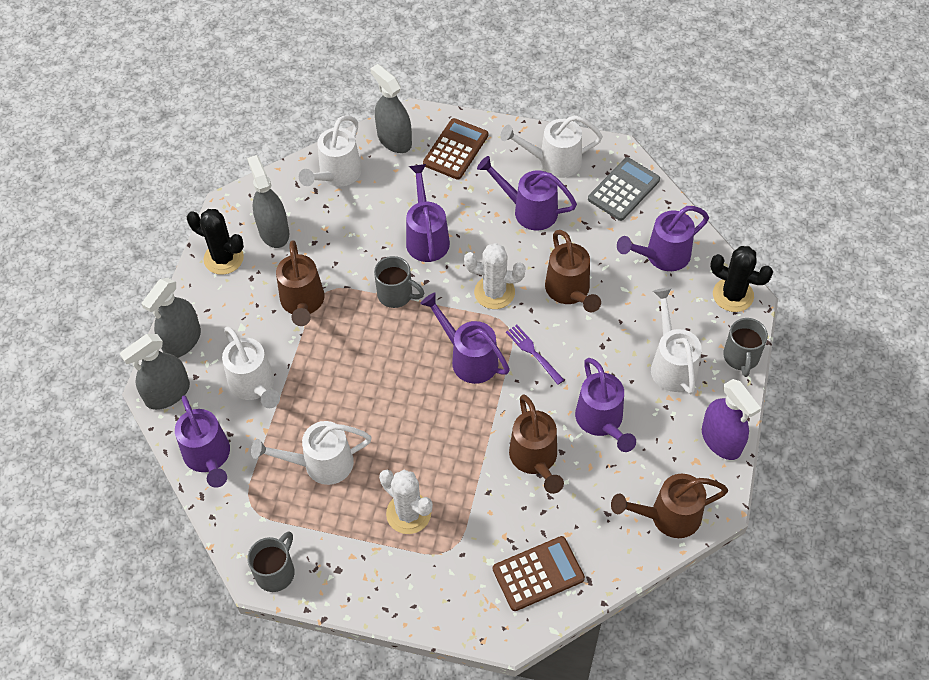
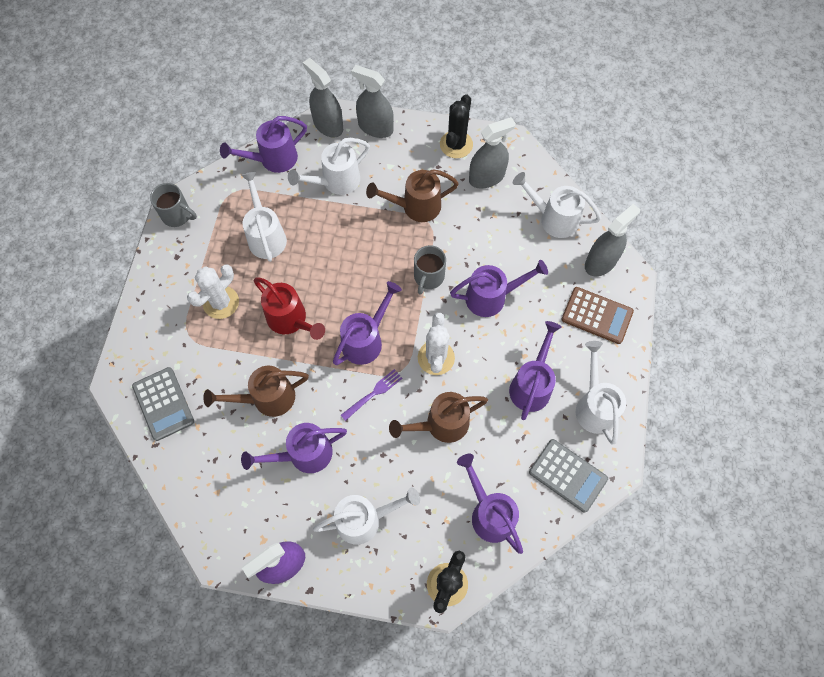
camera: 85 degrees right, 10 degrees up
(438, 435) = (291, 320): none -> red watering can
(538, 574) = (163, 404): brown calculator -> grey calculator
(668, 516) = (209, 512): brown watering can -> none
(741, 357) = (374, 589): grey mug -> none

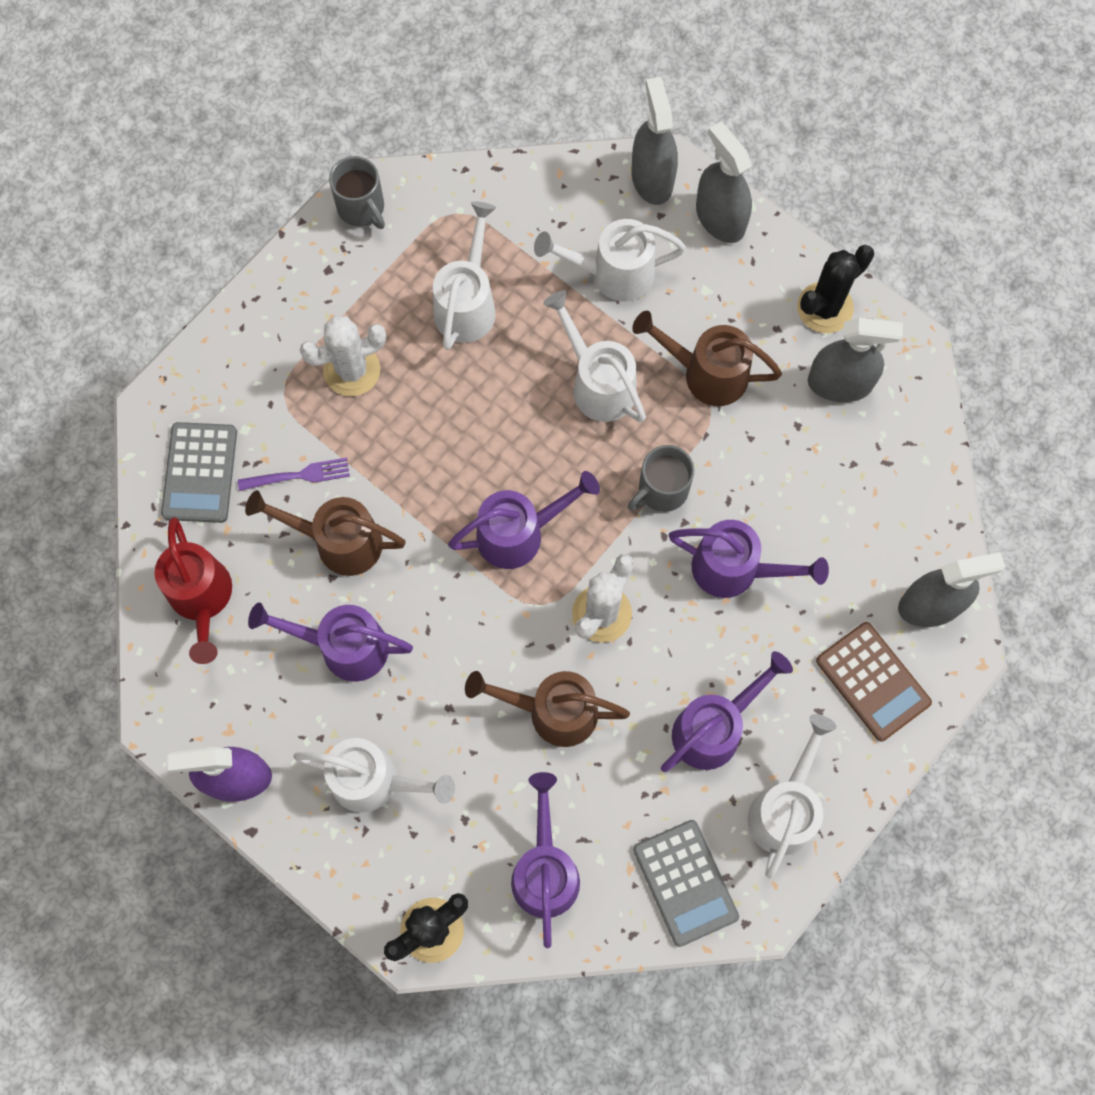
camera: 30 degrees right, 5 degrees up
(273, 159) = (541, 192): purple watering can -> none
(291, 320) = (432, 448): red watering can -> red watering can (202, 599)
(373, 393) = (486, 615): purple fork -> purple fork (299, 475)
(553, 218) = (901, 500): white watering can -> white watering can (598, 383)

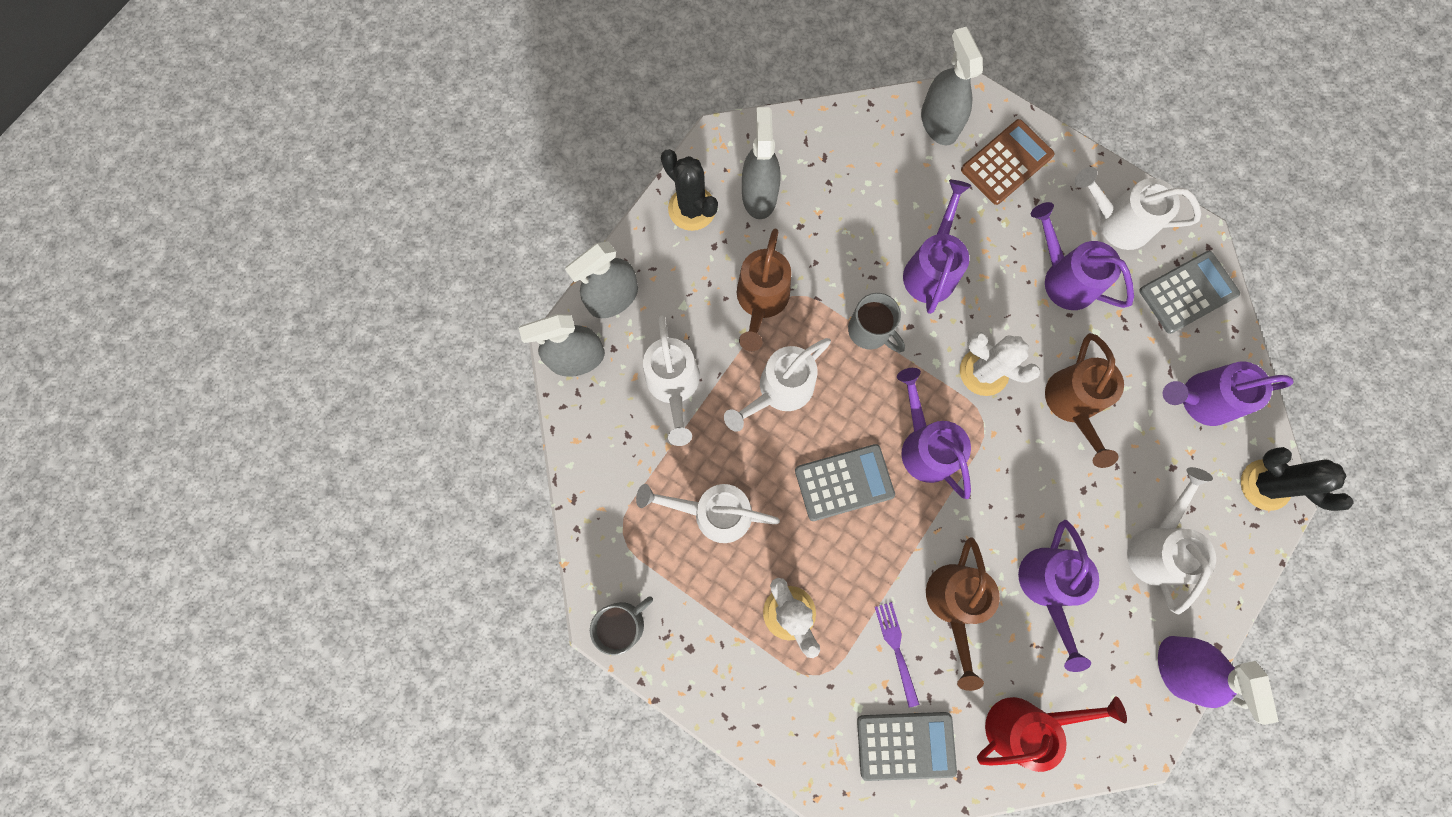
camera: 95 degrees left, 5 degrees up
(486, 441) = (844, 482): none -> grey calculator

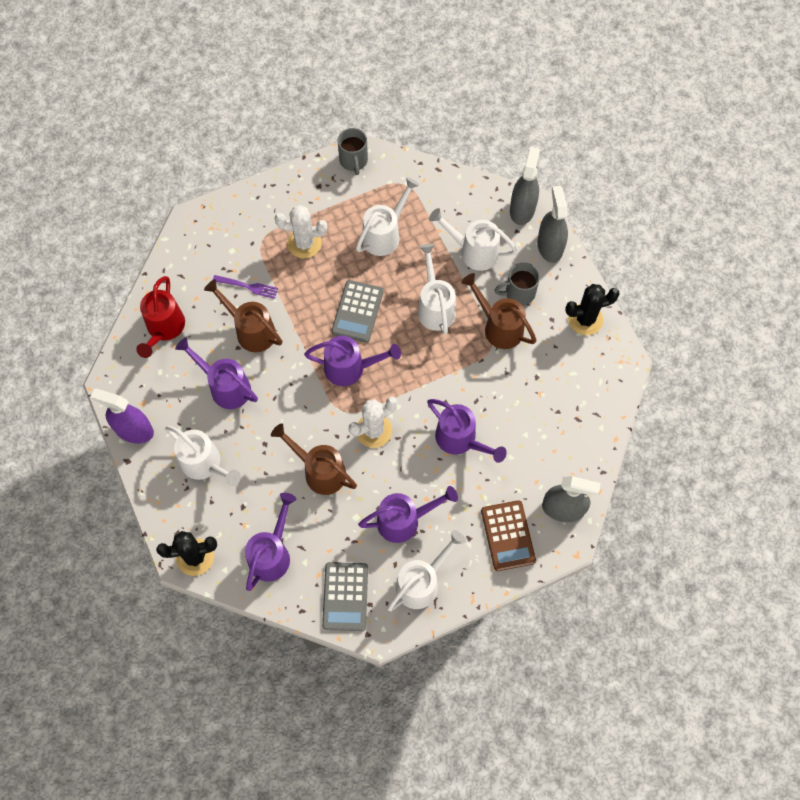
camera: 120 degrees right, 10 degrees down
(759, 195) = (572, 364): grey spray bottle -> none
(870, 331) = (441, 379): grey mug -> grey mug (519, 293)
(905, 745) = (196, 263): grey calculator -> none

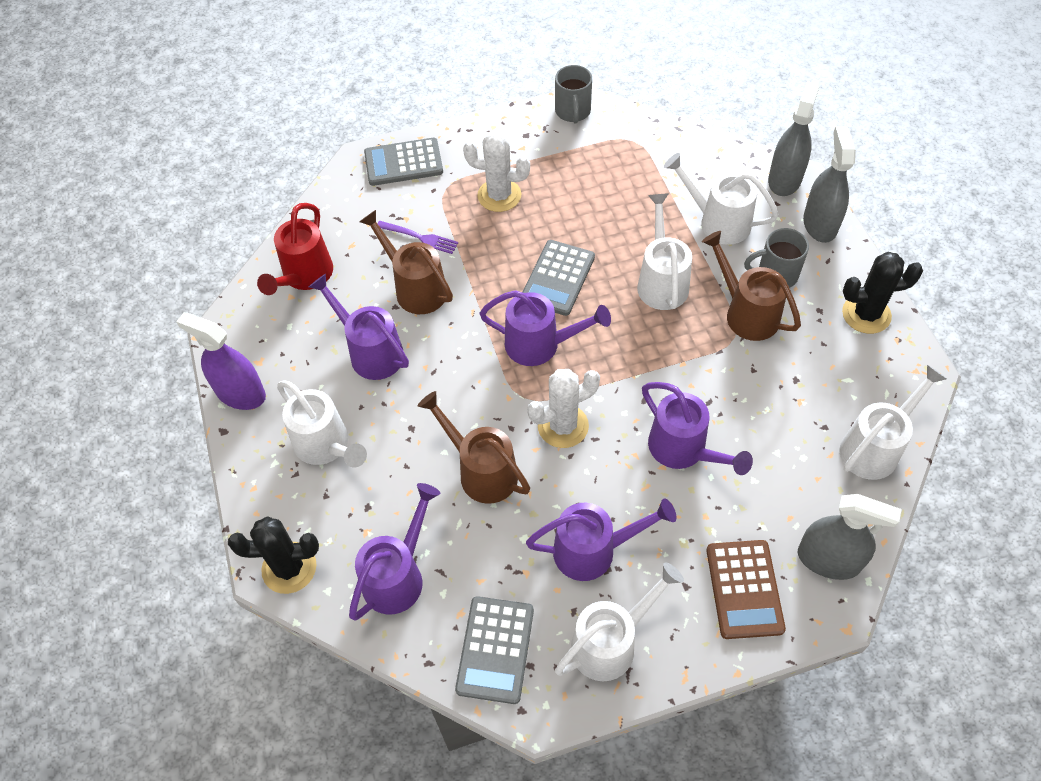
camera: 10 degrees right, 10 degrees down
(225, 220) = (403, 162): none -> grey calculator
(385, 234) = (603, 194): white watering can -> white watering can (875, 447)

